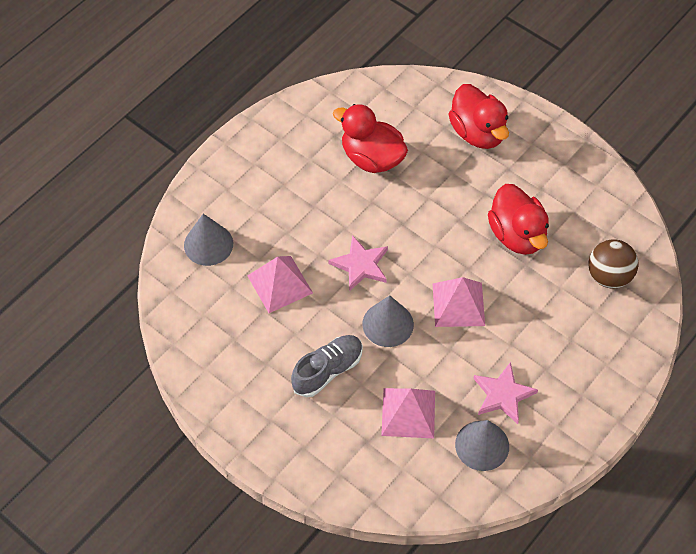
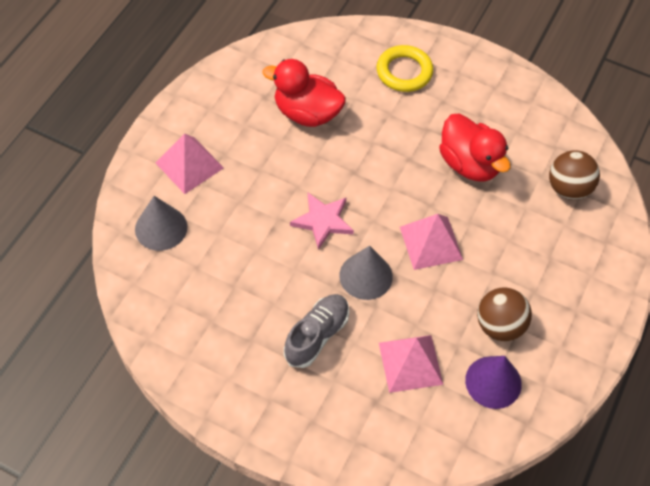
camera: 15 degrees left, 0 degrees up
(280, 284) = (245, 255): pink pyramid -> pink pyramid (189, 165)
(477, 133) = (404, 72): red duck -> yellow ring
(482, 445) = (493, 382): grey cone -> purple cone
(503, 395) = (499, 326): pink star -> brown ball

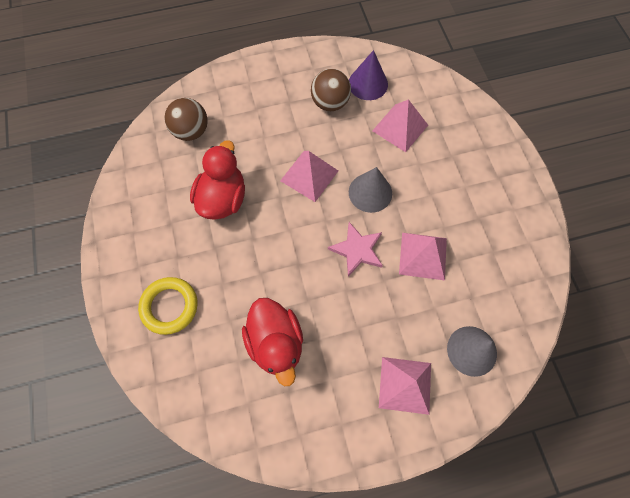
camera: 130 degrees left, 10 degrees up
(267, 263) = (423, 256): none -> pink pyramid
(317, 335) = (436, 186): grey shoe -> none

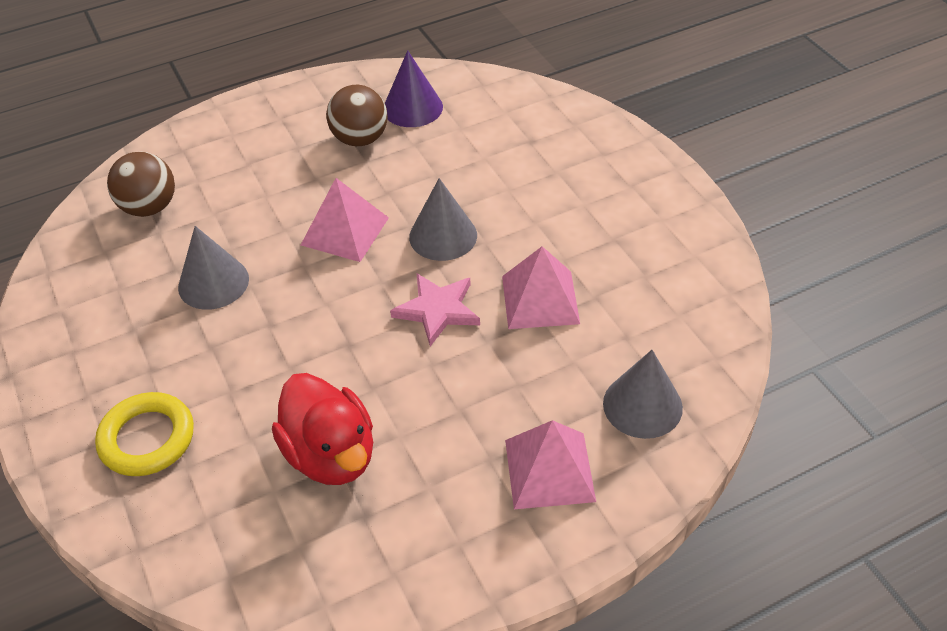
camera: 10 degrees left, 20 degrees down
(223, 199) = (213, 283): red duck -> grey cone
(400, 128) = (471, 151): pink pyramid -> none

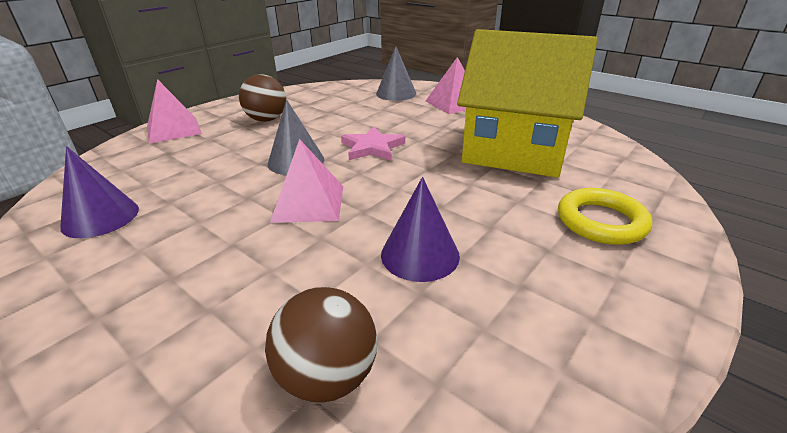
camera: 115 degrees left, 15 degrees down
(213, 283) = (420, 254): grey cone -> purple cone
(331, 454) = (515, 151): red duck -> yellow house
(360, 139) = (157, 235): brown ball -> brown ball (266, 119)
(540, 299) = (341, 123): pink pyramid -> pink pyramid (174, 130)

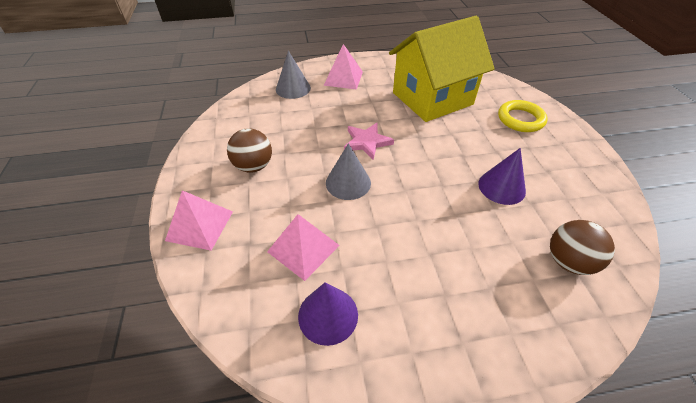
camera: 50 degrees left, 15 degrees up
(308, 203) = (412, 202): pink pyramid -> pink pyramid (303, 248)

